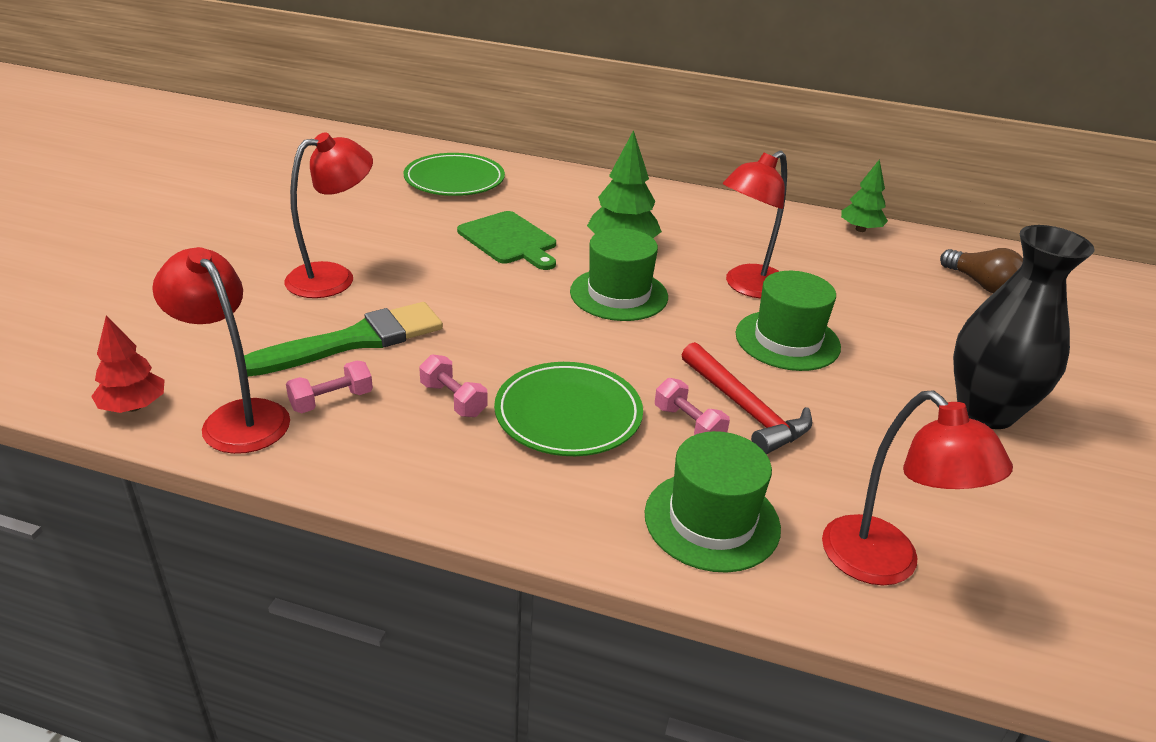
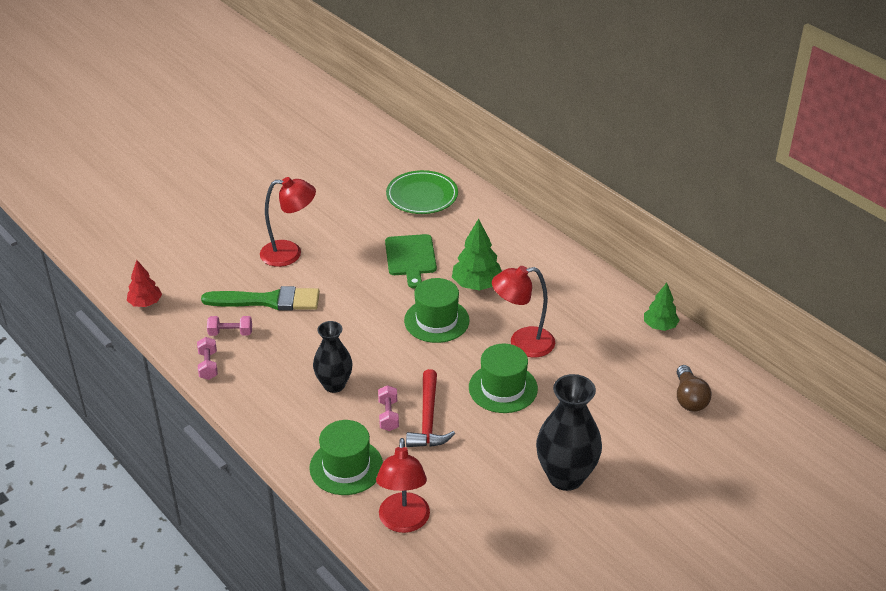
camera: 35 degrees right, 5 degrees up
(237, 417) = (184, 326): red lamp -> none
(453, 400) = (286, 354): pink dumbbell -> pink dumbbell (208, 365)
(568, 414) = (334, 385): green plate -> black vase

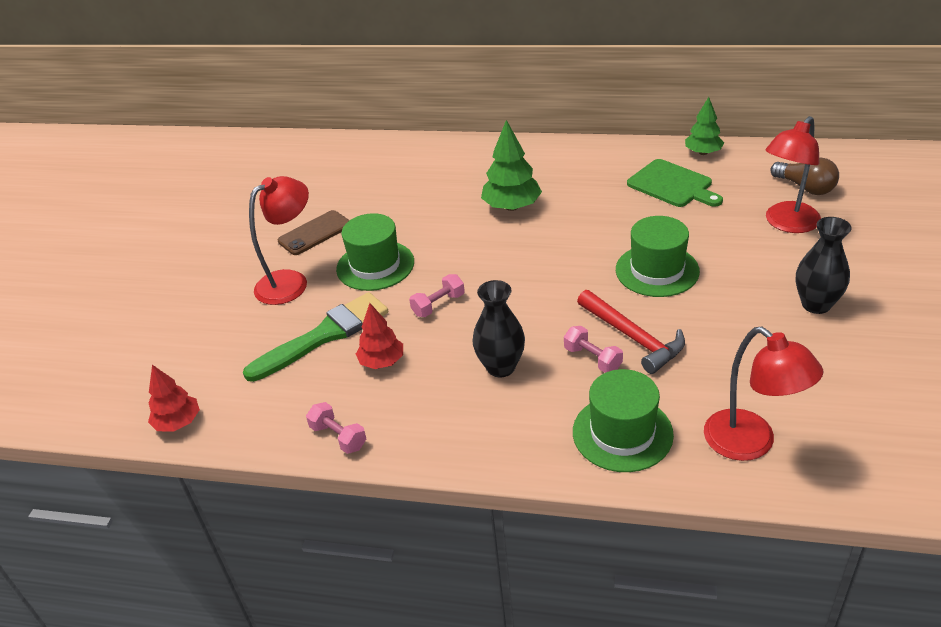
camera: 35 degrees left, 0 degrees up
(230, 333) = (322, 390): pink dumbbell -> pink dumbbell (438, 305)
(278, 338) = (382, 362): none -> red tree
(340, 228) = (315, 233): none -> brown phone
(411, 258) = (420, 219): green cutting board -> green cutting board (672, 185)
(422, 195) = (361, 168): green plate -> none
(436, 320) = (518, 254): green hat -> green hat (375, 265)
(522, 343) = (619, 227): red lamp -> red lamp (787, 224)
(566, 477) = (816, 304): black vase -> black vase, size x0.65

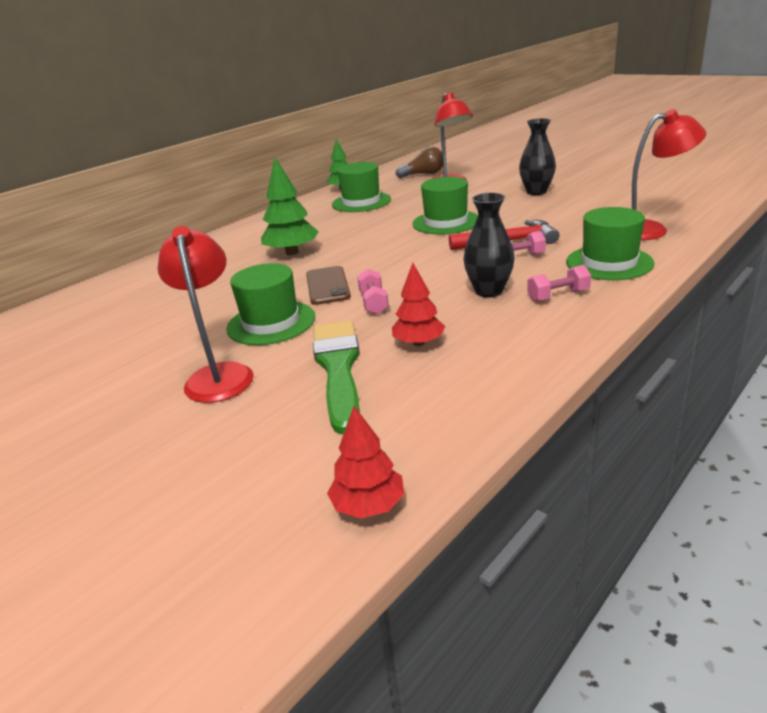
camera: 60 degrees left, 10 degrees down
(315, 233) = (162, 347): brown phone -> brown phone (327, 286)
(338, 437) = (506, 385): pink dumbbell -> pink dumbbell (558, 296)
(672, 185) = (361, 202): green cutting board -> green hat

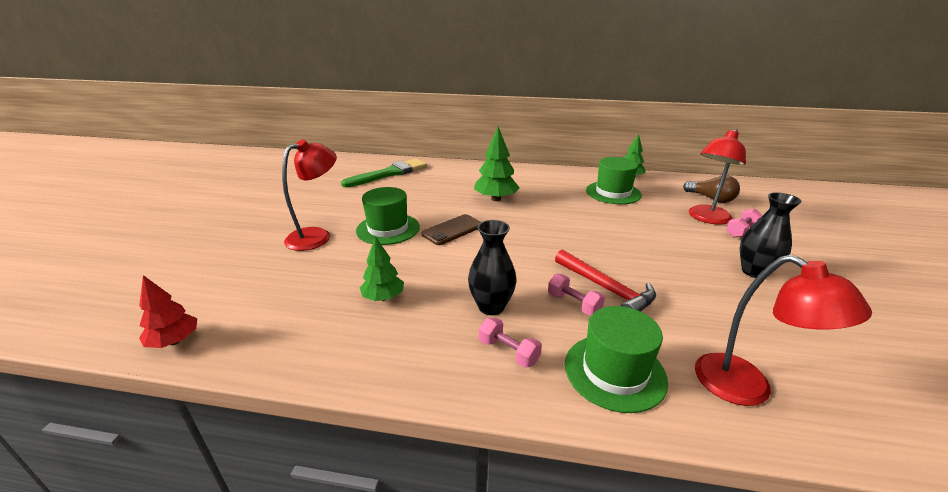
camera: 55 degrees right, 0 degrees up
(338, 368) = (336, 275): green brush -> green brush (390, 173)
(373, 303) = (437, 257): pink dumbbell -> pink dumbbell (741, 231)
(419, 343) = (383, 297): red tree -> green tree
(446, 222) = (615, 242): green hat -> none

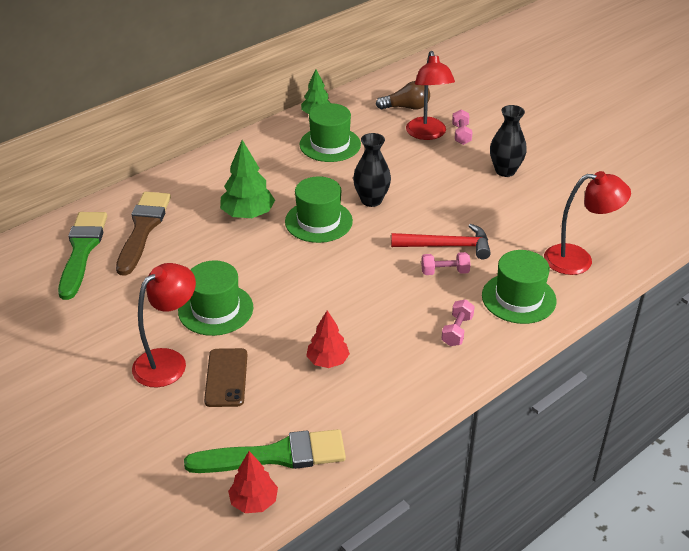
camera: 50 degrees left, 10 degrees up
(242, 325) = (275, 455): none -> green brush
(317, 236) = (168, 361): red lamp -> red lamp turned 45 degrees clockwise
(383, 297) = (327, 361): green tree -> red tree
(432, 179) = (143, 229): none -> brown brush
(452, 230) = (271, 272): brown phone -> brown phone (226, 378)
(491, 307) = (403, 311): black vase -> black vase (371, 200)
(508, 352) = (457, 331): pink dumbbell -> pink dumbbell turned 60 degrees counterclockwise
(532, 223) = (318, 221): none -> green hat

